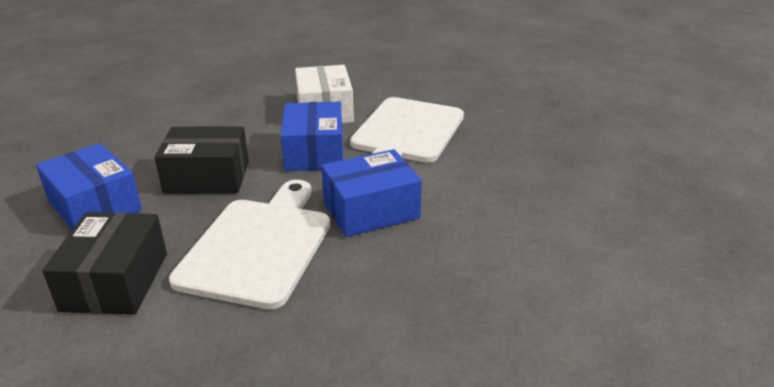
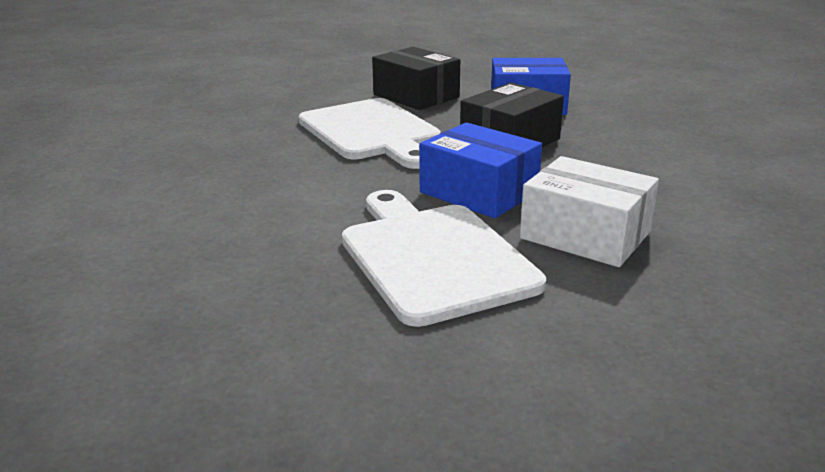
camera: 135 degrees right, 5 degrees down
(371, 210) = (330, 178): blue box -> none

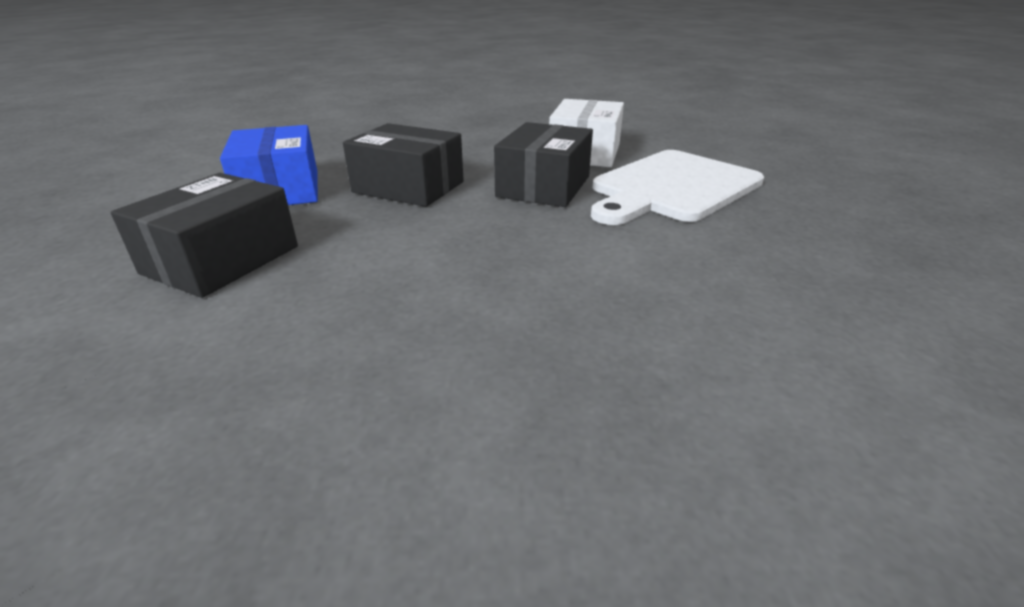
camera: 110 degrees left, 5 degrees up
(371, 132) = (400, 263): white cutting board -> none
(479, 192) = (543, 186): blue box -> black box

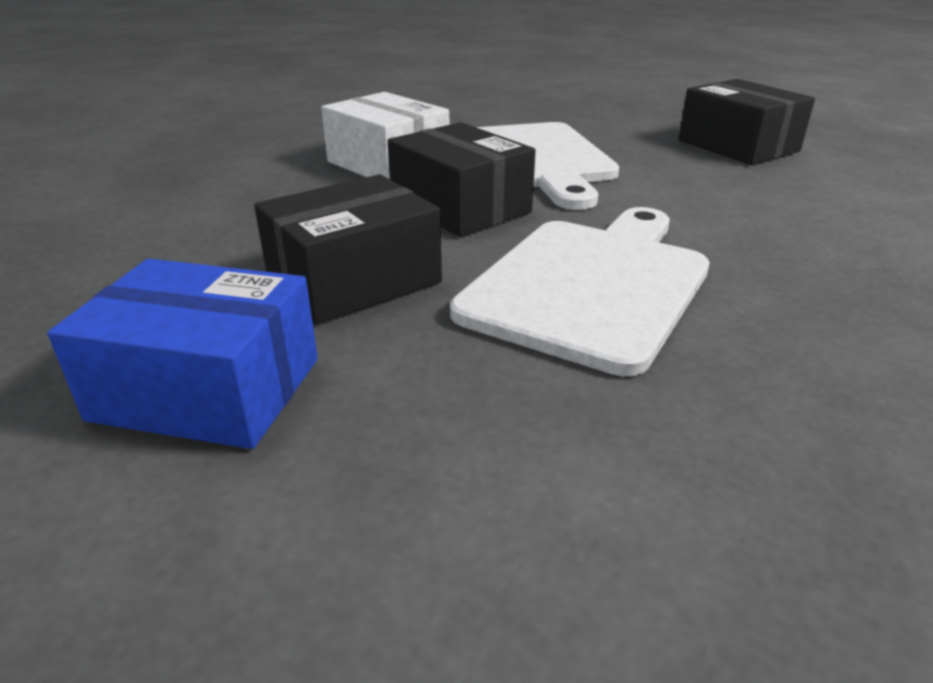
camera: 60 degrees left, 0 degrees up
(221, 260) = (466, 485): black box -> black box (738, 146)
(467, 248) = (590, 285): none -> white cutting board

